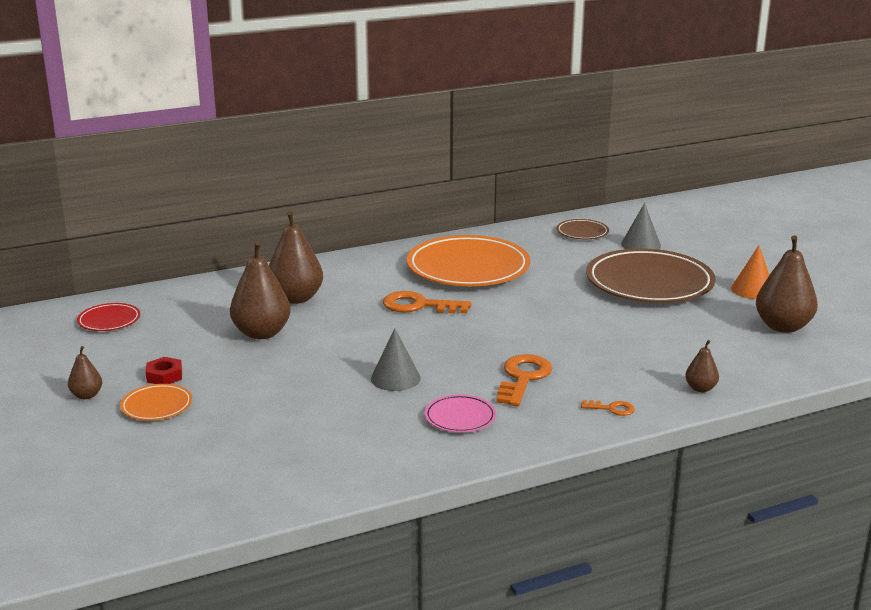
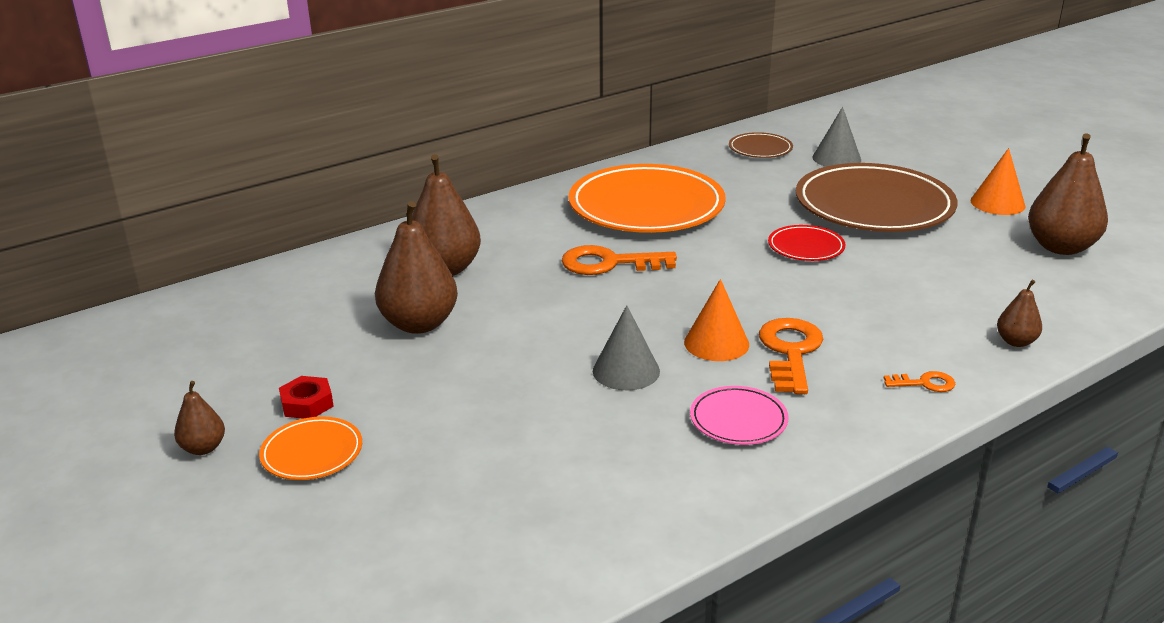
camera: 10 degrees left, 5 degrees up
(109, 320) = (200, 327): red plate -> red plate (806, 247)
(471, 367) = (716, 343): none -> orange cone

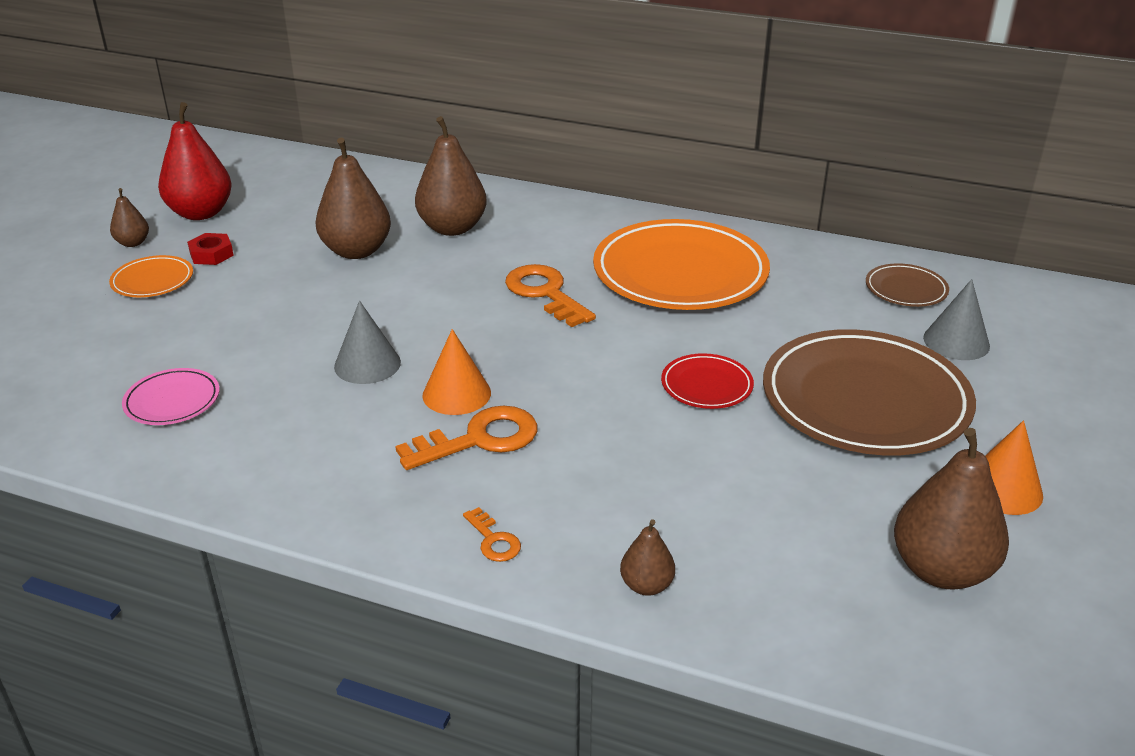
camera: 55 degrees right, 5 degrees up
(202, 389) = (201, 213): none -> red pear
(738, 420) = (334, 446): pink plate -> pink plate (172, 401)

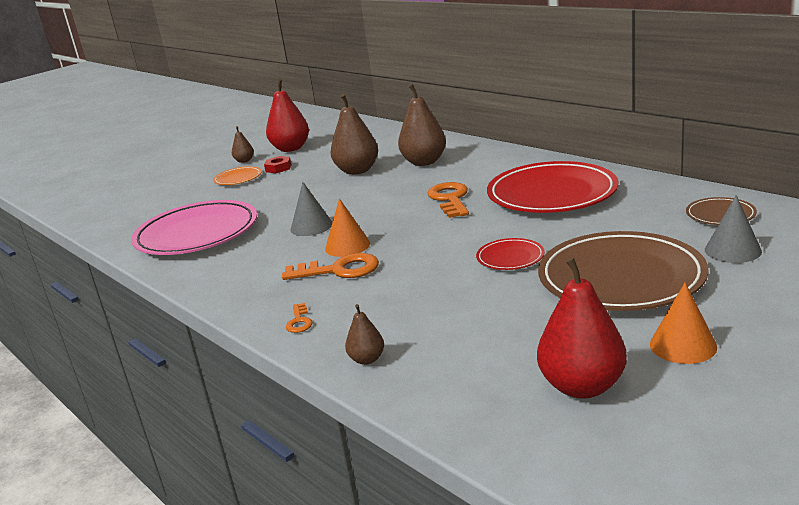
camera: 30 degrees right, 10 degrees down
(172, 401) = (197, 234): pink plate -> pink plate, size x2.21
(680, 273) = (552, 194): orange plate -> red plate
(941, 570) = (582, 386): brown pear -> red pear

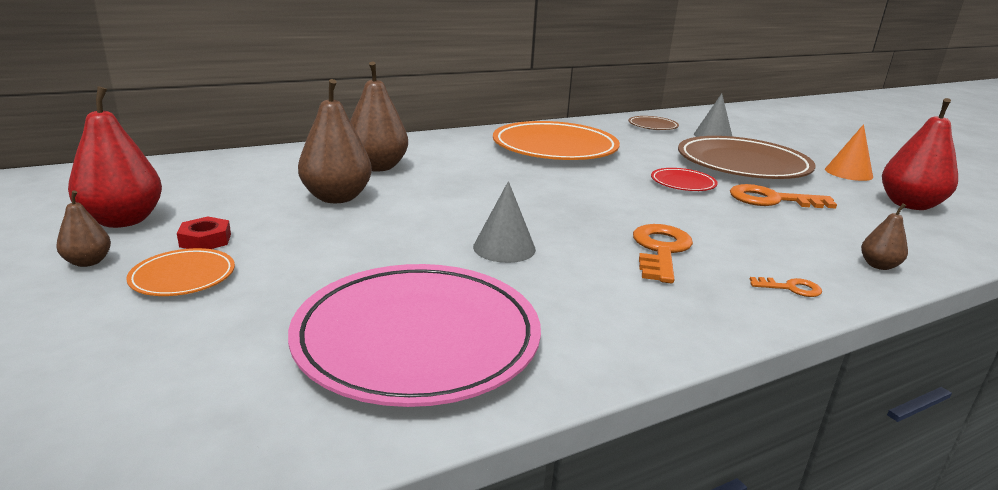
camera: 80 degrees left, 0 degrees up
(347, 246) = (593, 237): orange cone -> none
(450, 199) = (514, 177): orange key -> orange key (772, 200)
(552, 194) = (555, 148): red plate -> orange plate

